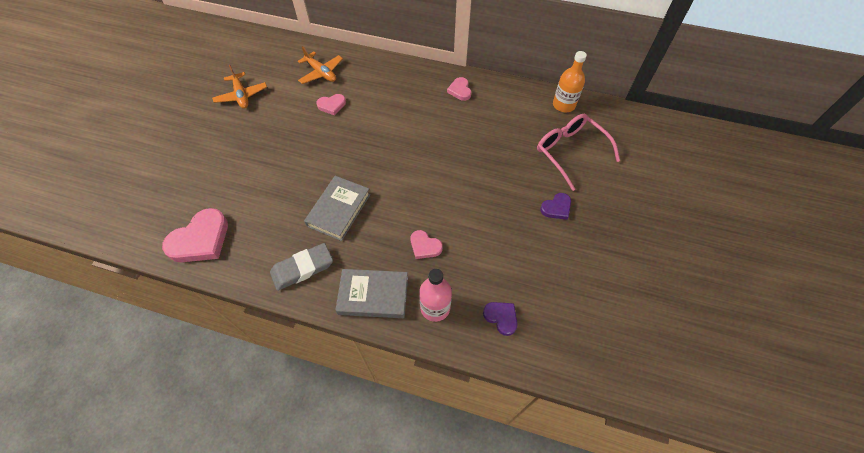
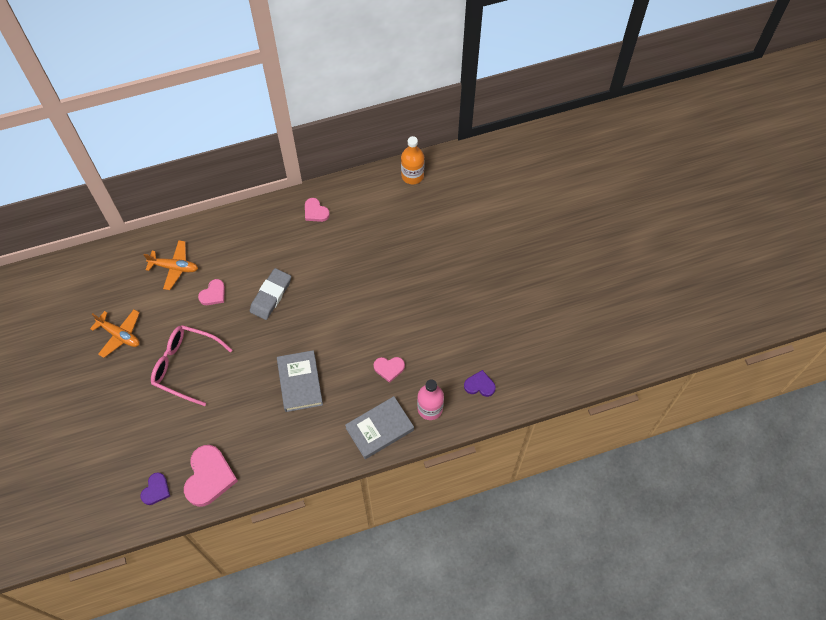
camera: 35 degrees left, 5 degrees up
(302, 268) = (310, 445): grey eraser -> grey eraser (271, 295)
(556, 208) = (465, 275): purple heart -> purple heart (156, 490)
(570, 152) = (445, 219): pink glasses -> pink glasses (186, 366)

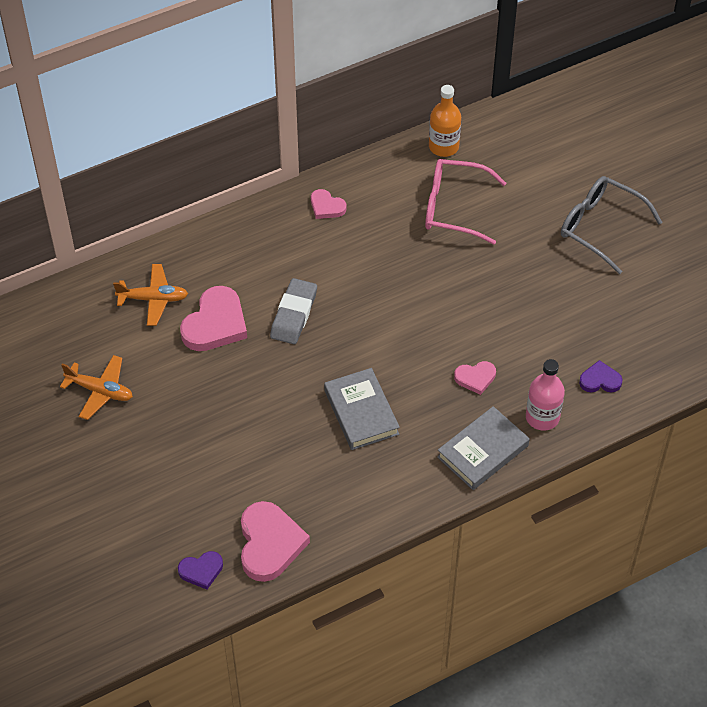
camera: 10 degrees left, 10 degrees down
(156, 490) = (201, 571): purple heart -> purple heart turned 60 degrees clockwise
(186, 366) = (201, 415): pink glasses -> pink glasses (454, 208)
(213, 294) = (215, 324): pink heart -> pink heart, size x1.85
(511, 260) = (601, 227): none -> grey glasses

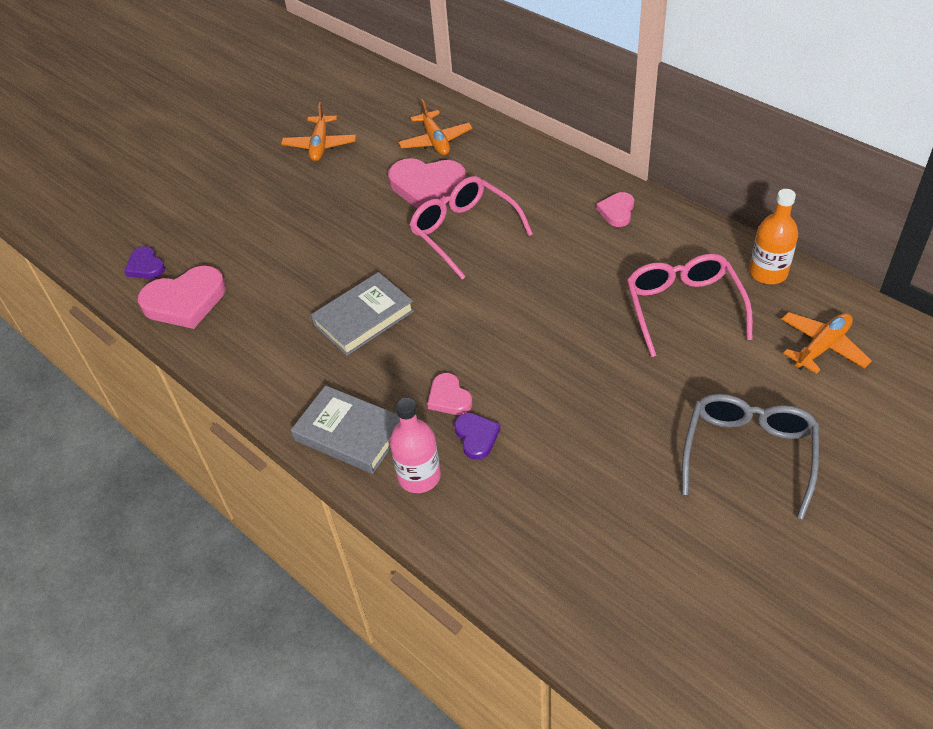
camera: 75 degrees right, 5 degrees down
(294, 314) = (464, 232): grey eraser -> pink glasses
(528, 150) = (822, 347): none -> orange plane
(600, 380) = (500, 520): purple heart -> purple heart (476, 437)

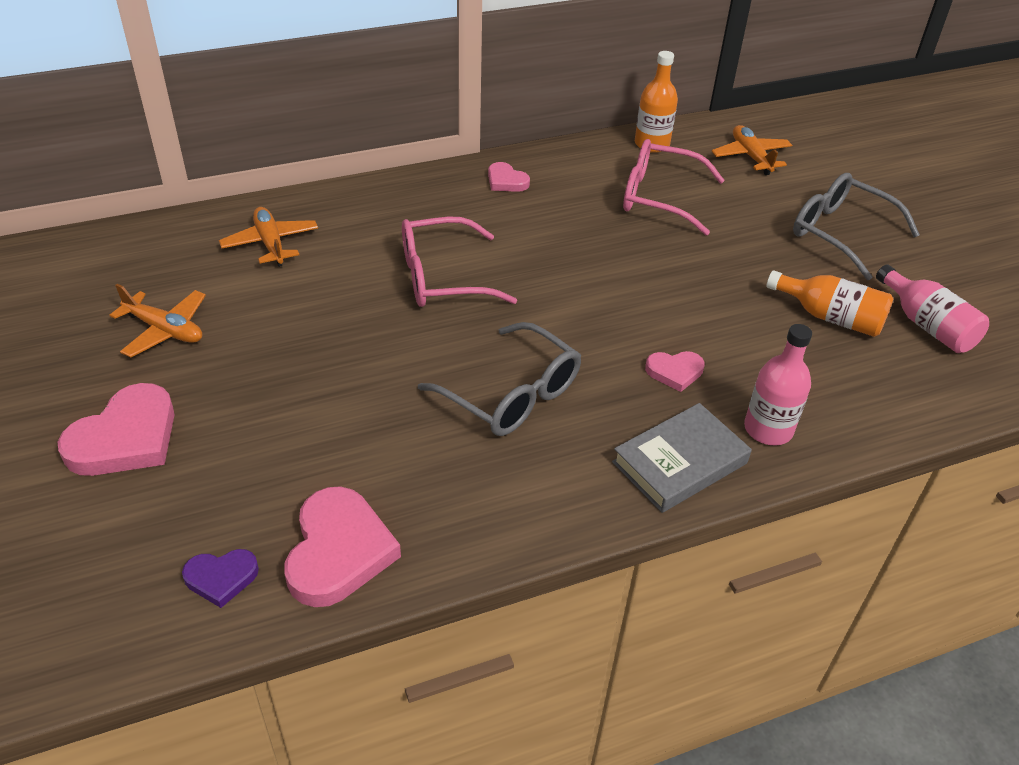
camera: 70 degrees left, 5 degrees down
(364, 318) = (511, 394): grey book -> grey glasses
(426, 186) = (340, 276): pink heart -> pink heart (125, 438)
(435, 141) = (271, 243): orange plane -> orange plane turned 120 degrees counterclockwise
(476, 437) = (738, 372): purple heart -> none
(600, 480) = (830, 317): none -> orange bottle
(648, 560) = (927, 325): none -> pink bottle

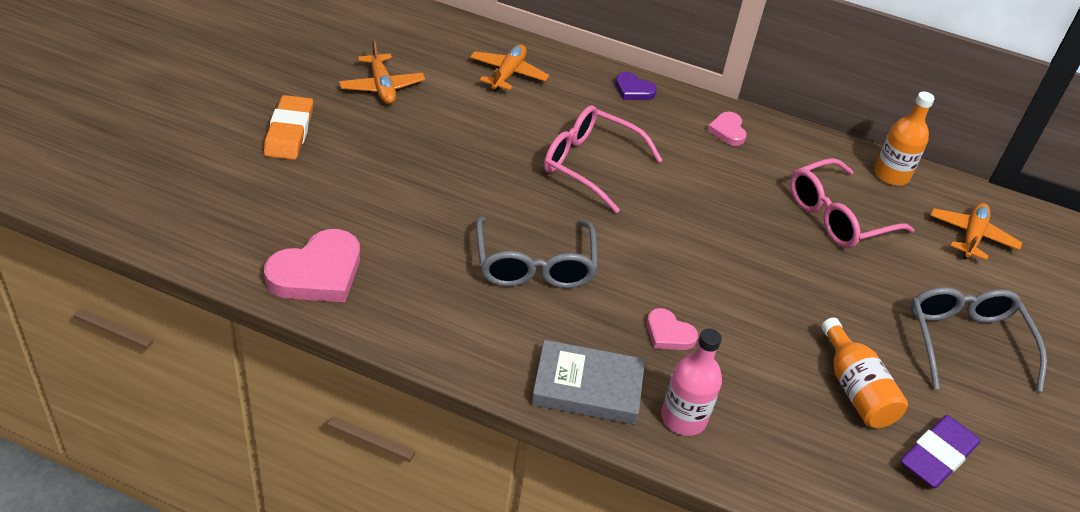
camera: 40 degrees right, 0 degrees up
(125, 438) = (289, 132): pink heart -> orange eraser
(221, 578) = (244, 239): purple heart -> purple heart (633, 90)
(660, 197) = (838, 216): pink glasses -> pink glasses turned 90 degrees counterclockwise
(927, 325) = (937, 456): pink bottle -> purple eraser

